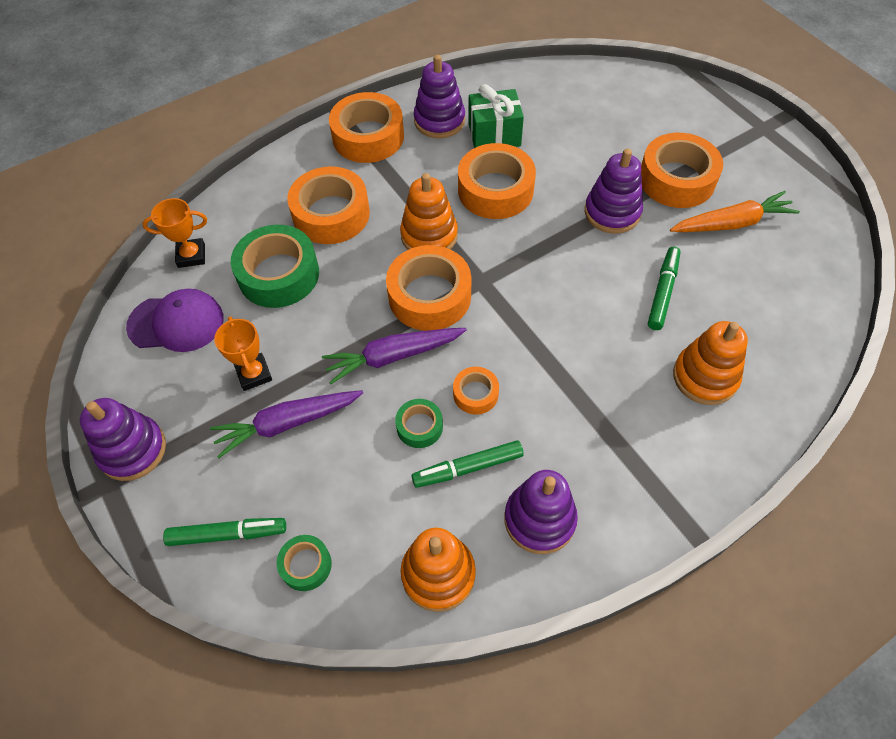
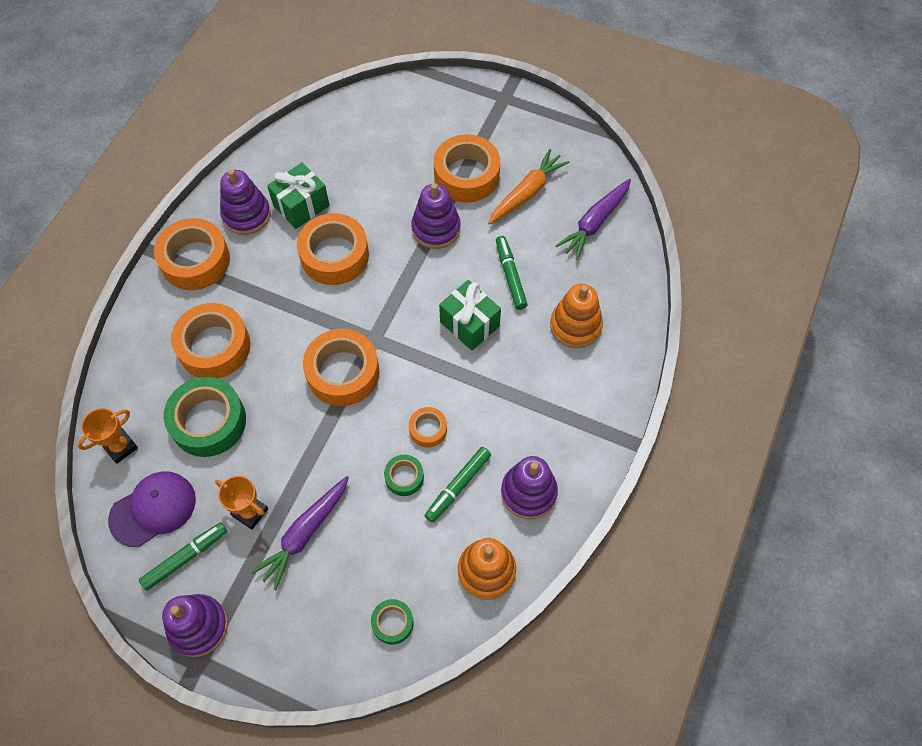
camera: 35 degrees left, 5 degrees up
(227, 534) = (320, 639): green marker -> green marker (185, 558)
(393, 356) = (348, 436): purple carrot -> purple carrot (594, 223)
(429, 235) = (308, 322): orange stacking toy -> none
(588, 316) = (469, 324): none -> green gift

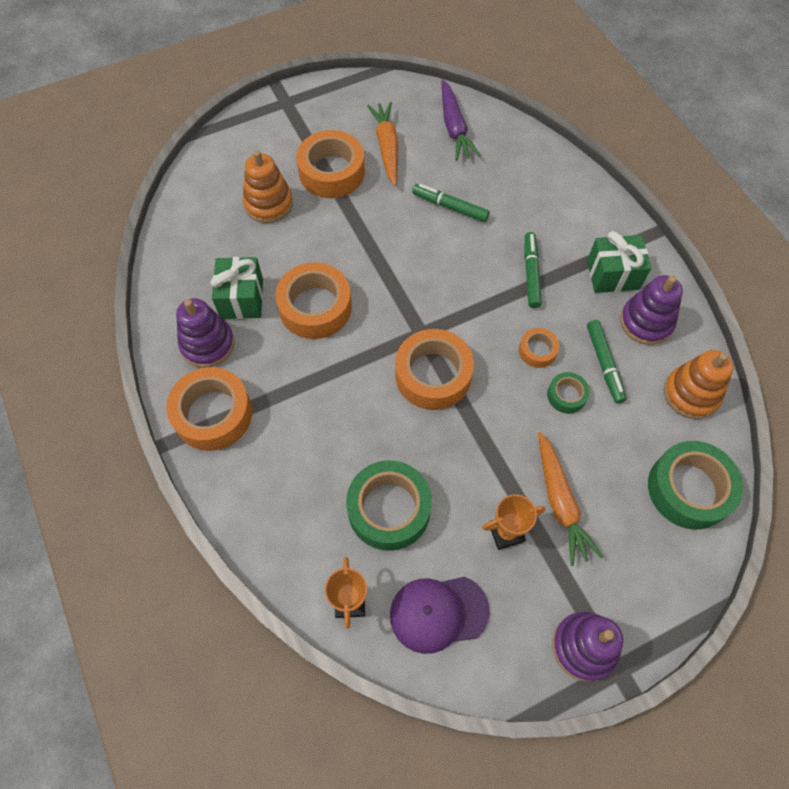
camera: 50 degrees left, 0 degrees up
(153, 509) = (438, 613): purple cap -> purple cap turned 105 degrees counterclockwise
(185, 558) = (509, 615): green marker -> green marker (531, 273)
(214, 346) = (317, 456): orange tape -> none
(305, 533) = (560, 502): purple carrot -> orange carrot
(392, 623) = (689, 489): green tape -> green tape, size x1.98
(436, 228) = (360, 224): purple stacking toy -> none
(469, 324) = (468, 261): green gift -> green gift (613, 275)
(575, 326) = (531, 198): orange stacking toy -> orange stacking toy (268, 204)

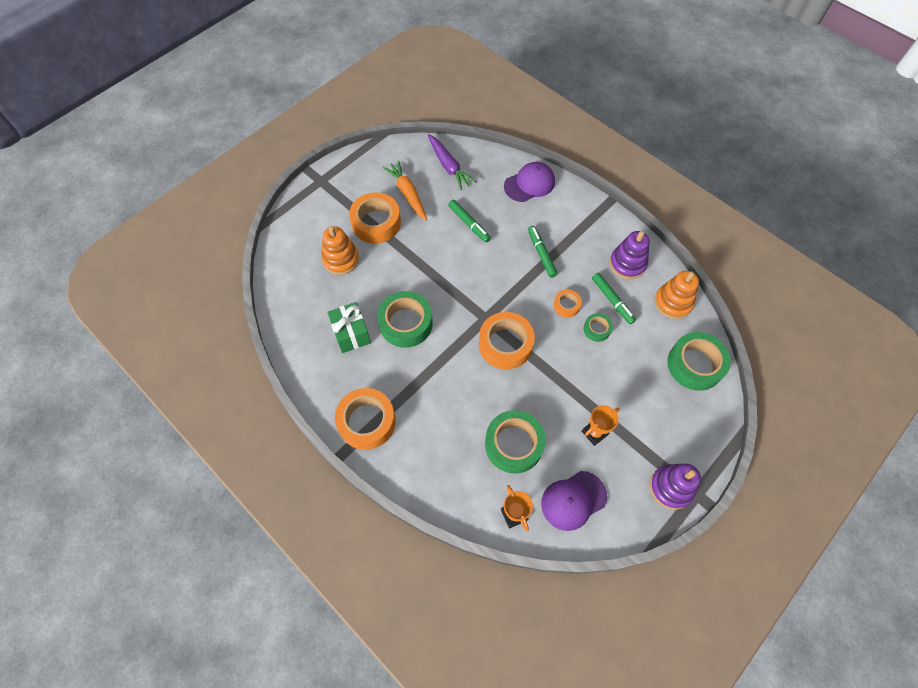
camera: 20 degrees left, 0 degrees up
(207, 344) = (341, 374): purple stacking toy -> none
(315, 307) = (406, 323): orange tape -> green tape
(450, 207) = (469, 223): green marker -> green marker turned 135 degrees counterclockwise
(552, 179) = (529, 184): none -> purple cap
(560, 502) = (620, 401): orange carrot -> none
(613, 275) = (594, 238): green gift -> none

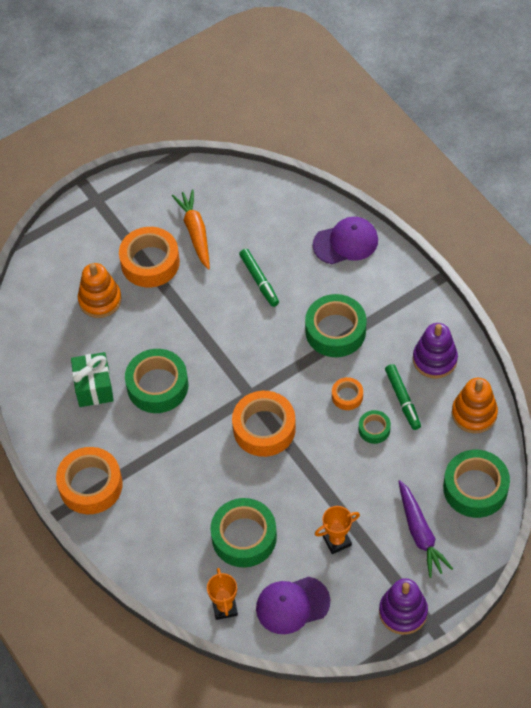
camera: 15 degrees right, 5 degrees down
(448, 166) = (253, 204): purple carrot -> purple carrot (420, 533)
(541, 254) = (335, 331): green marker -> green tape

